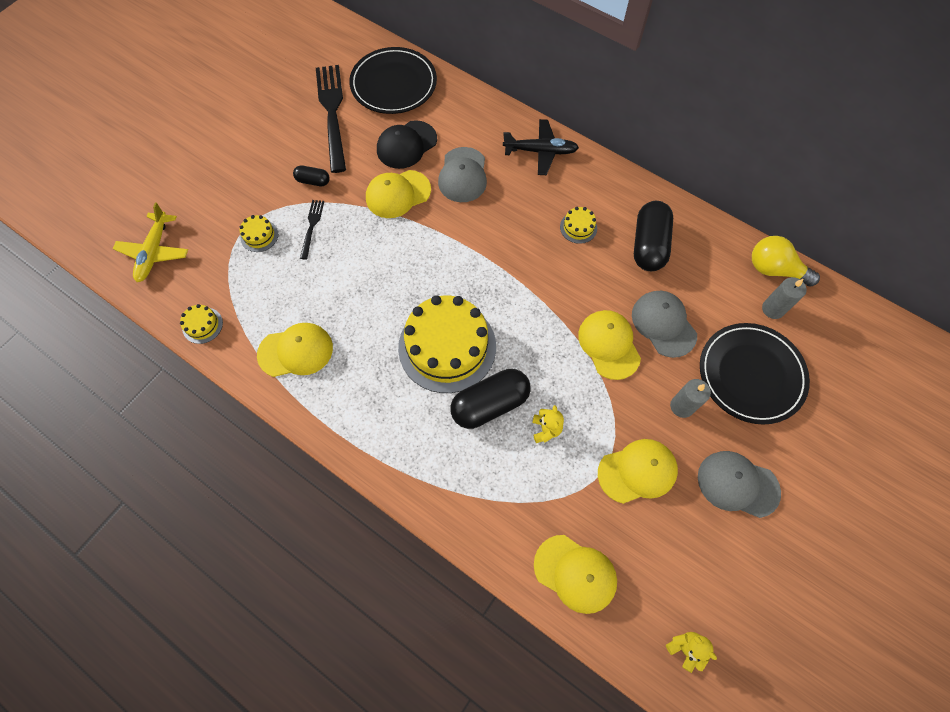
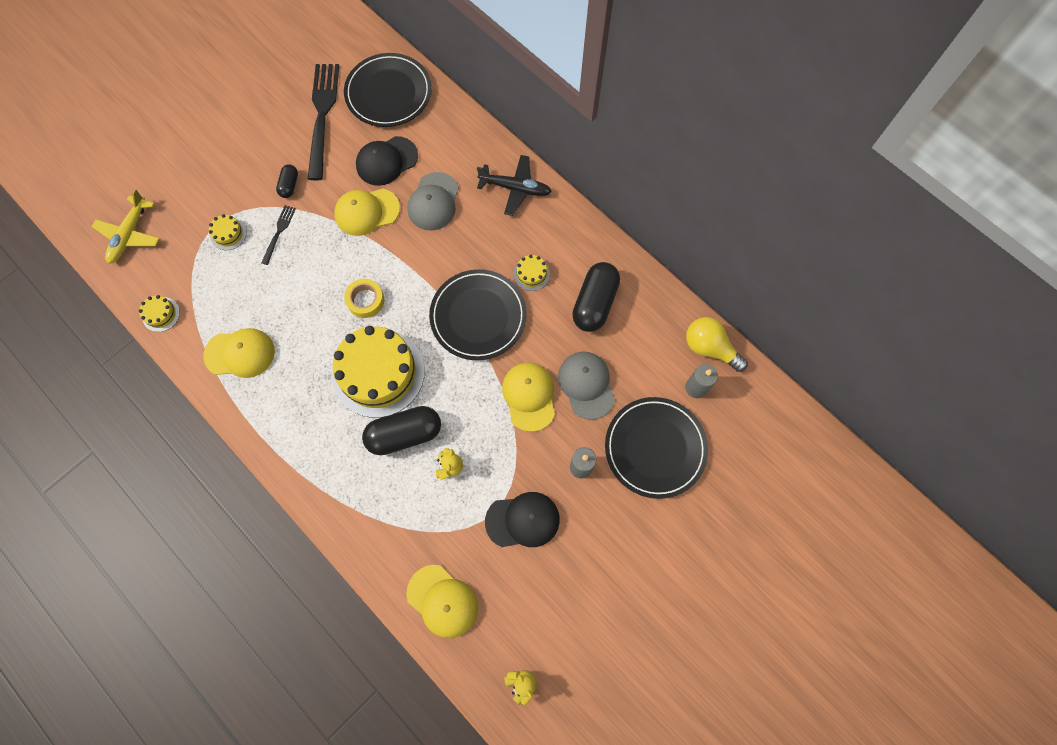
camera: 10 degrees right, 5 degrees up
(313, 181) = (289, 185): black capsule -> black capsule turned 75 degrees clockwise
(416, 278) = (365, 300): none -> yellow tape
(536, 275) = (478, 316): none -> black plate
(637, 471) = (522, 520): yellow cap -> black cap
(737, 484) = (611, 548): grey cap -> none

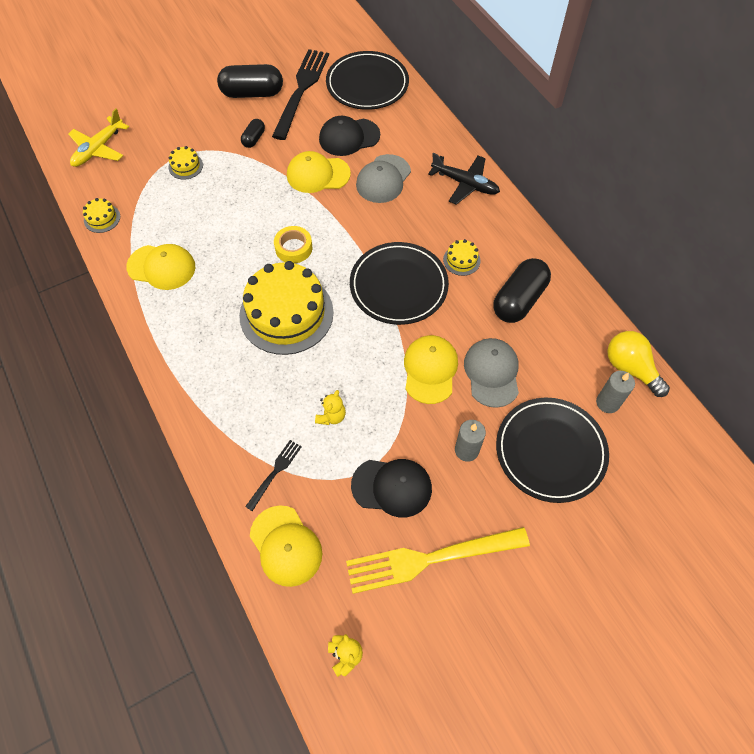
camera: 15 degrees right, 10 degrees down
(279, 232) = (231, 174): black fork -> black fork (275, 472)
(404, 434) = (295, 375): black capsule -> black capsule (252, 93)
(572, 578) = (429, 559): none -> yellow fork

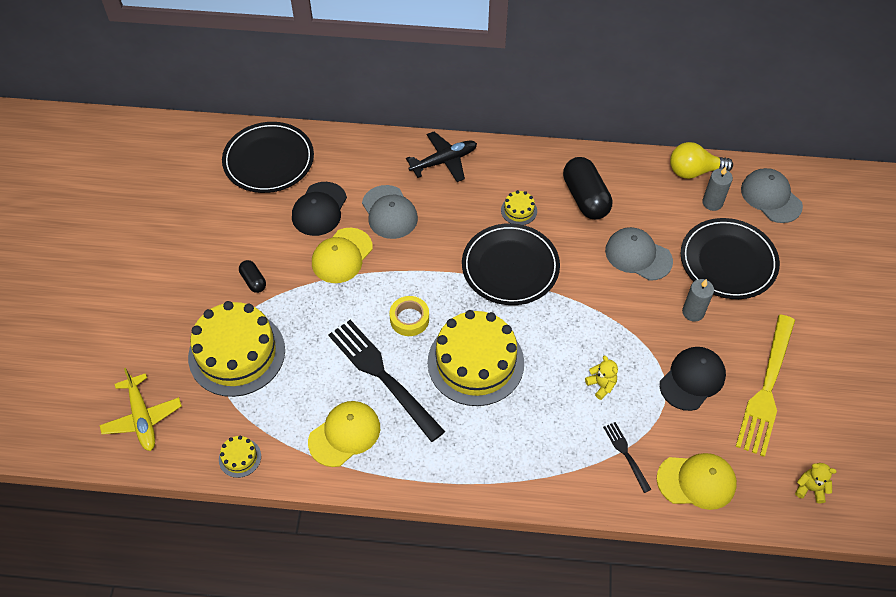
camera: 55 degrees left, 5 degrees down
(185, 166) = (237, 353): yellow cake -> yellow cake, size x2.42
(252, 93) = (193, 251): black capsule -> none
(301, 90) = (227, 212): black fork -> black fork (382, 375)
(430, 370) = (606, 293): yellow cap -> none
(663, 451) = (771, 197): none -> grey cap

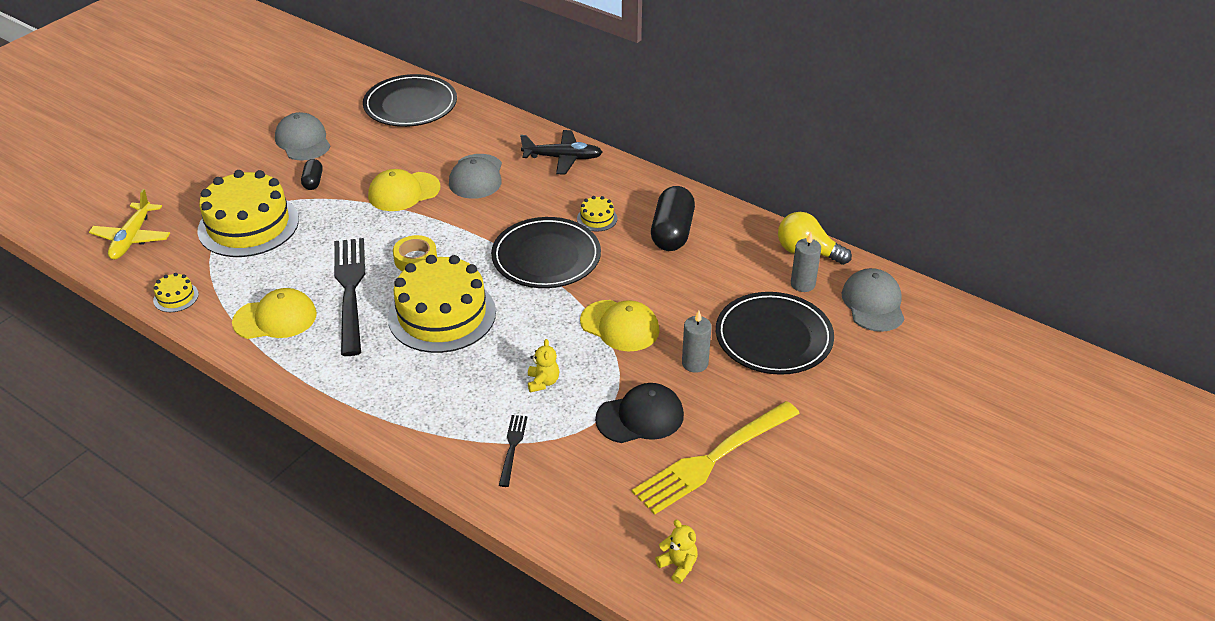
camera: 30 degrees right, 15 degrees down
(319, 209) = (418, 153): black cap -> none
(638, 255) = (681, 296): grey cap -> grey cap (303, 141)
(696, 481) = (562, 502): yellow cap -> yellow cap (620, 326)

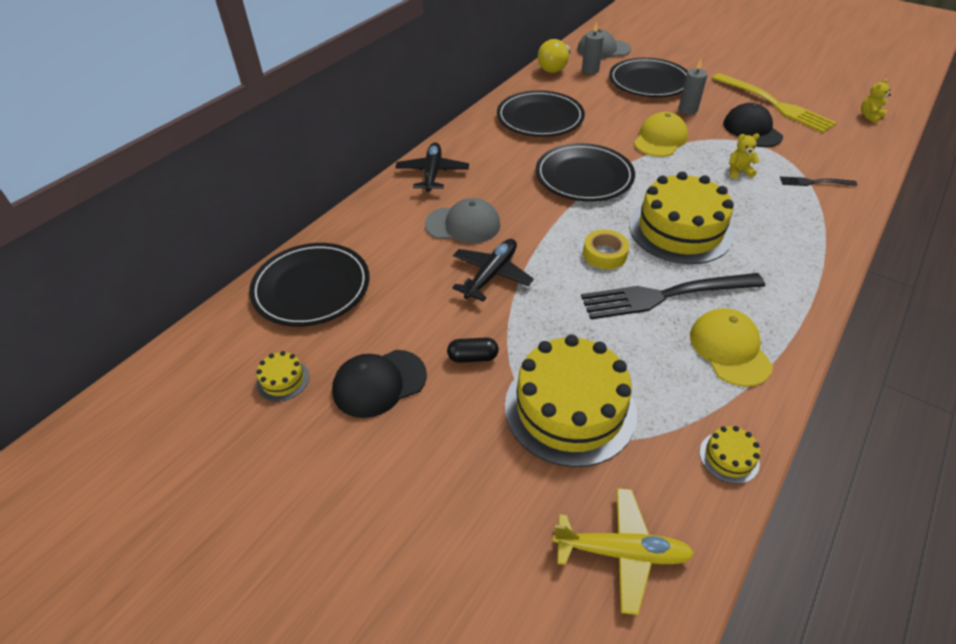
camera: 90 degrees left, 5 degrees up
(303, 141) = (379, 383): grey cap -> black cap
(404, 192) = (491, 274): yellow cap -> black plane
(597, 218) = (525, 152): yellow cake -> yellow cake (283, 380)
(672, 232) = (540, 118): black capsule -> black plate

